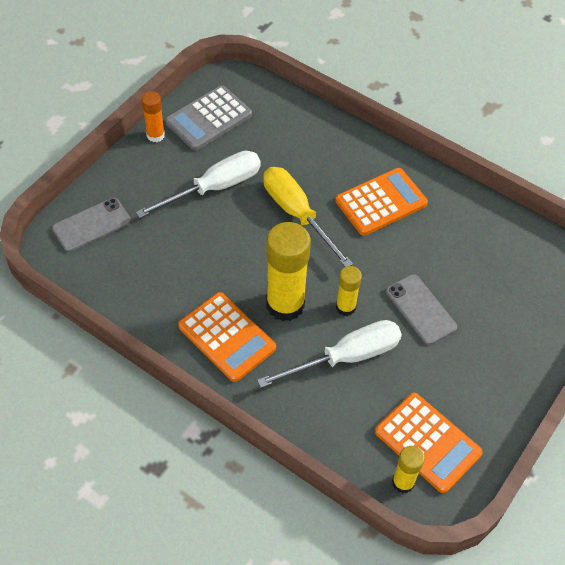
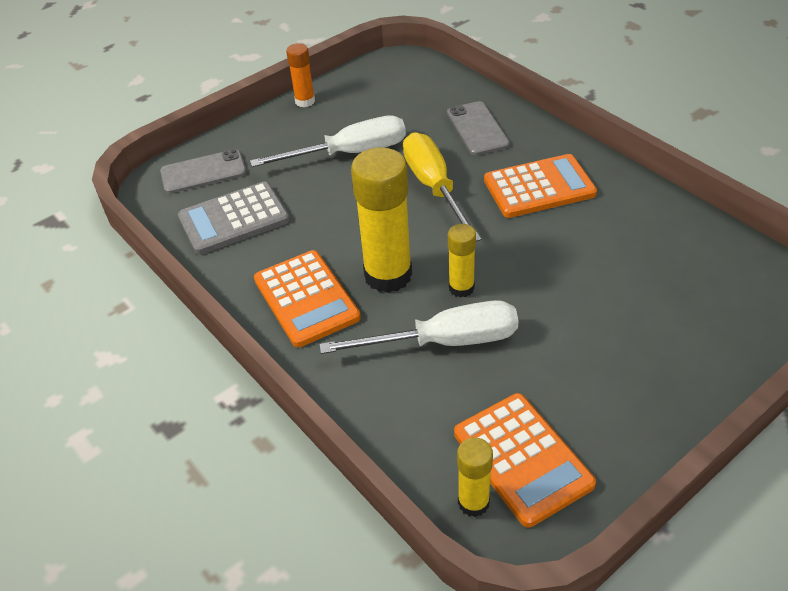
camera: 20 degrees right, 10 degrees down
(208, 119) = (367, 92): grey calculator -> grey calculator (234, 219)
(420, 309) = (557, 303): grey phone -> grey phone (477, 128)

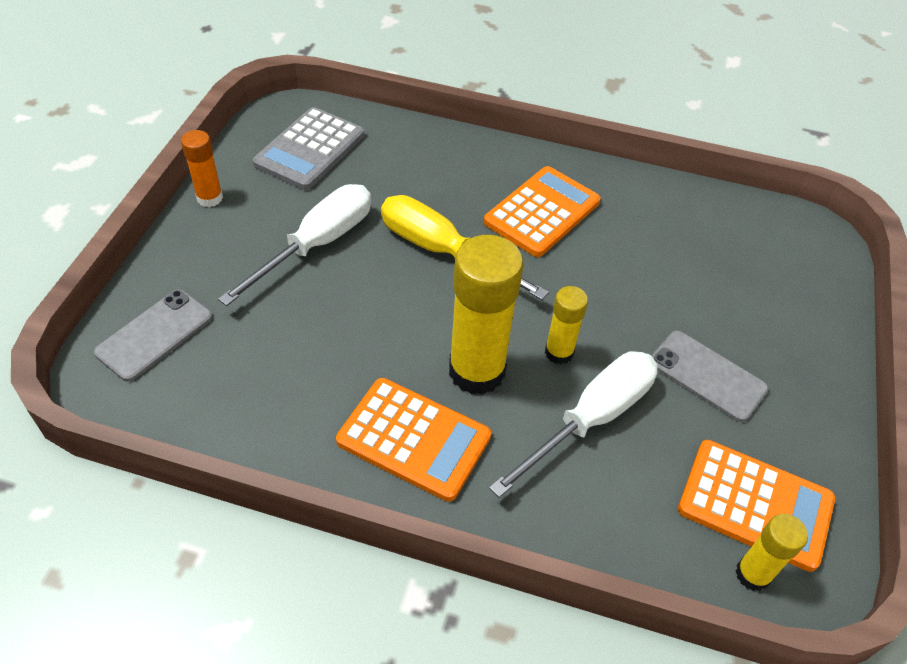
camera: 40 degrees left, 5 degrees up
(234, 219) = (246, 379): grey calculator -> grey calculator (310, 149)
(477, 128) = (431, 168): grey phone -> grey phone (707, 375)

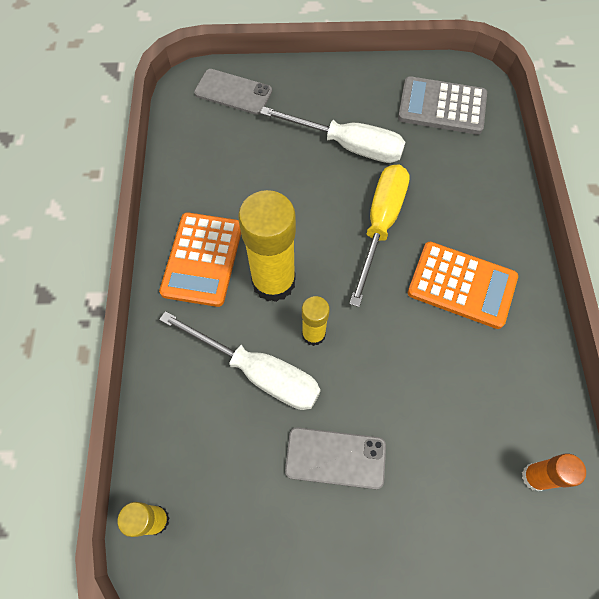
camera: 75 degrees right, 15 degrees up
(210, 198) = (360, 70): orange glue stick -> orange glue stick (534, 477)
(707, 375) = (335, 458): grey phone -> grey phone turned 75 degrees clockwise
(755, 504) = (218, 515): orange calculator -> none

